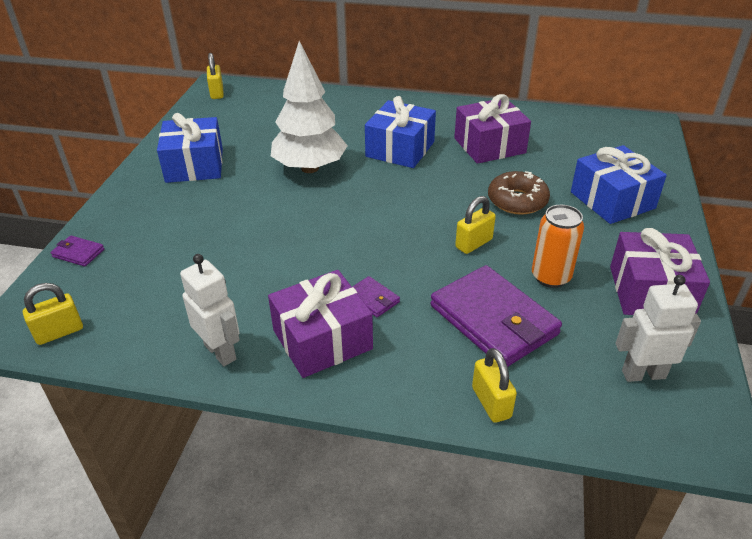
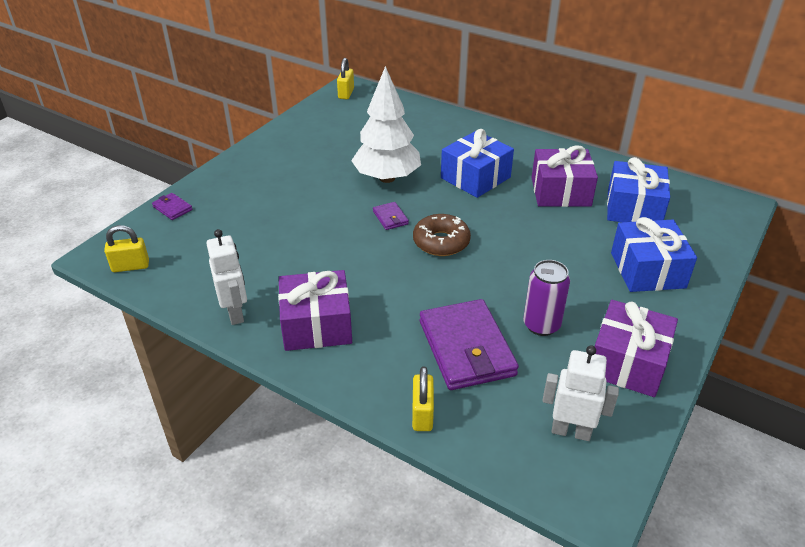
camera: 20 degrees right, 0 degrees up
(194, 165) = (294, 155): blue gift -> blue gift (633, 208)
(373, 299) = (375, 303): purple wallet -> purple wallet (390, 218)
(473, 243) = (490, 278): yellow padlock -> none
(517, 201) = (554, 249): brown donut -> brown donut (441, 242)
(551, 277) = (541, 325): orange can -> purple can

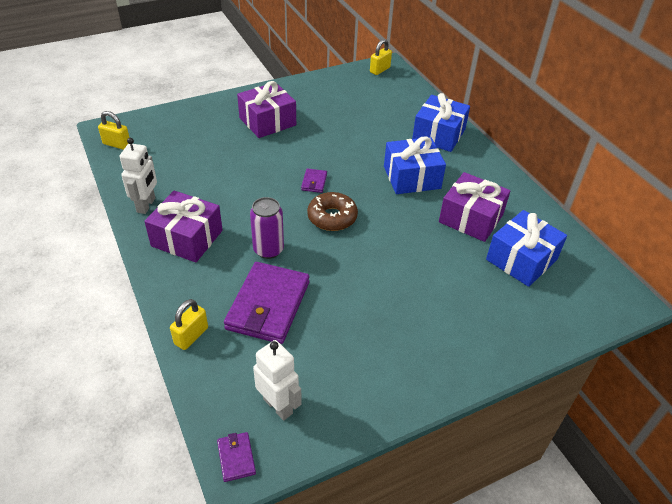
camera: 30 degrees right, 5 degrees up
(172, 208) = (178, 114): purple wallet -> purple wallet (236, 457)
(387, 178) = (342, 150): white tree -> none
(541, 325) = (340, 317): purple can -> purple can (268, 250)
(627, 362) = (376, 380): purple gift -> purple gift (267, 121)
(647, 270) = (475, 316): blue gift -> blue gift (438, 134)

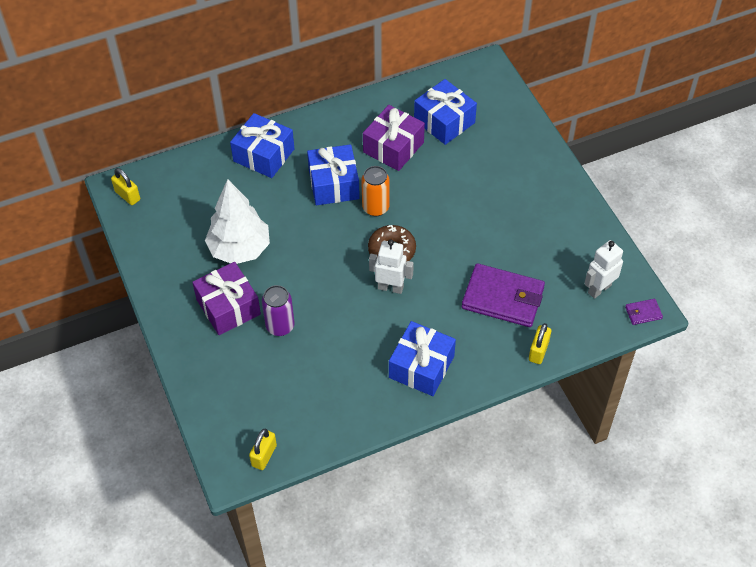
camera: 85 degrees left, 10 degrees up
(146, 205) = (373, 409): white robot -> white robot (390, 287)
(187, 238) = (421, 367): purple gift -> blue gift
(191, 336) = (538, 351): yellow padlock -> yellow padlock turned 75 degrees clockwise
(268, 250) = (436, 300): purple can -> purple can (280, 326)
(314, 182) = (339, 264): purple wallet -> none
(328, 125) = (239, 249): none -> white tree
(386, 206) = (375, 207): none -> orange can

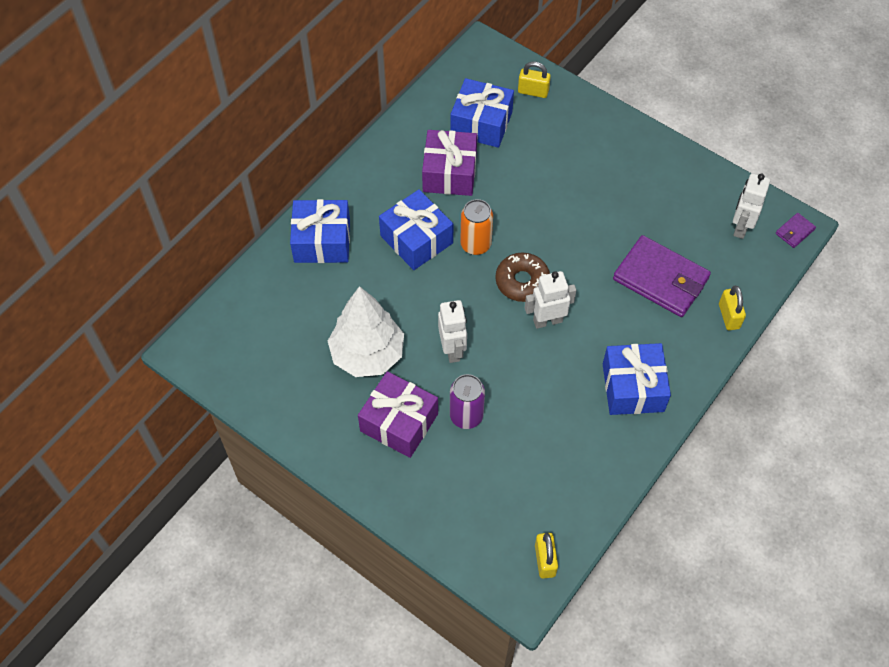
camera: 30 degrees left, 5 degrees up
(127, 196) = (205, 353): yellow padlock -> yellow padlock (533, 91)
(304, 275) = (452, 350): none -> white robot
(503, 298) = (660, 279): purple wallet -> purple wallet turned 45 degrees clockwise

